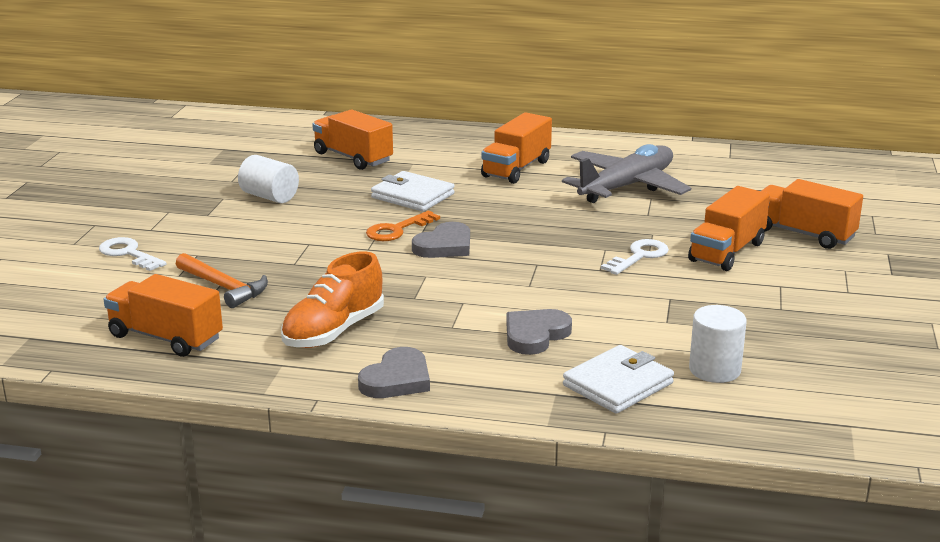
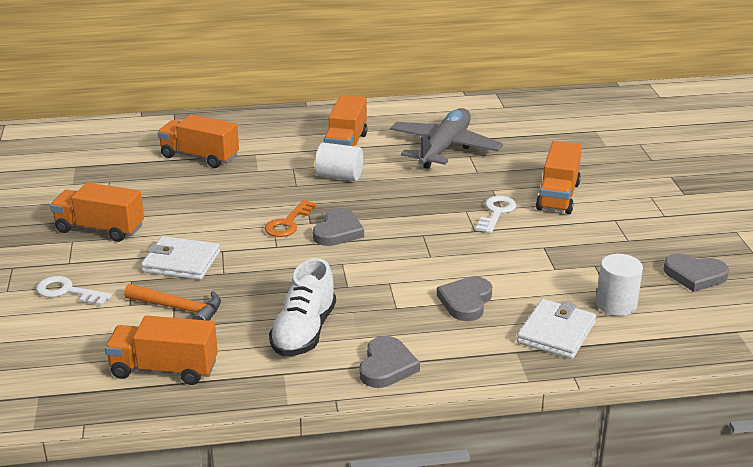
camera: 20 degrees left, 5 degrees up
(269, 197) = (154, 209): white cylinder -> white cylinder (339, 176)
(334, 331) = (304, 332): orange shoe -> white shoe
(412, 196) = (278, 187): white wallet -> white wallet (181, 262)
(803, 234) = (602, 169): orange truck -> orange truck (100, 229)
(839, 358) = (695, 275): none -> grey heart

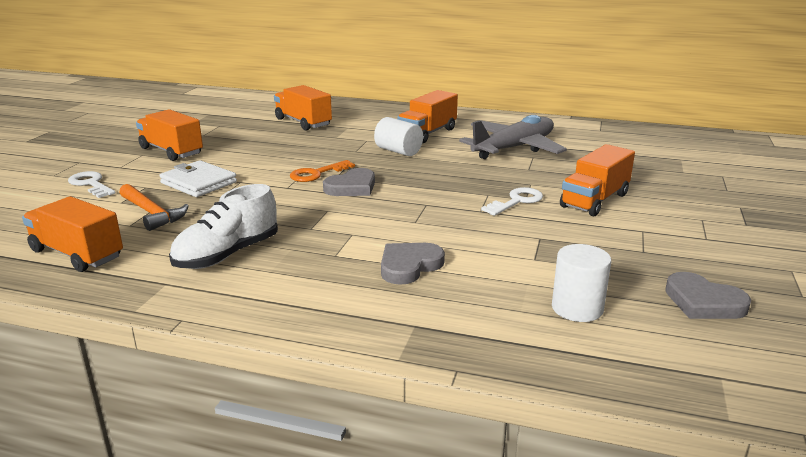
camera: 25 degrees right, 5 degrees down
(386, 366) = (265, 303): grey heart -> none
(556, 333) = (478, 318): white wallet -> none

